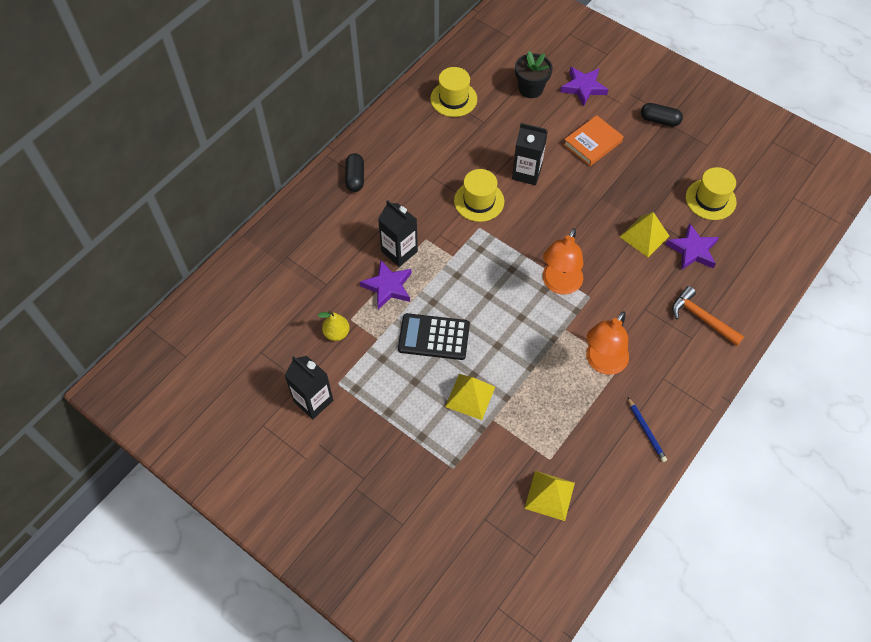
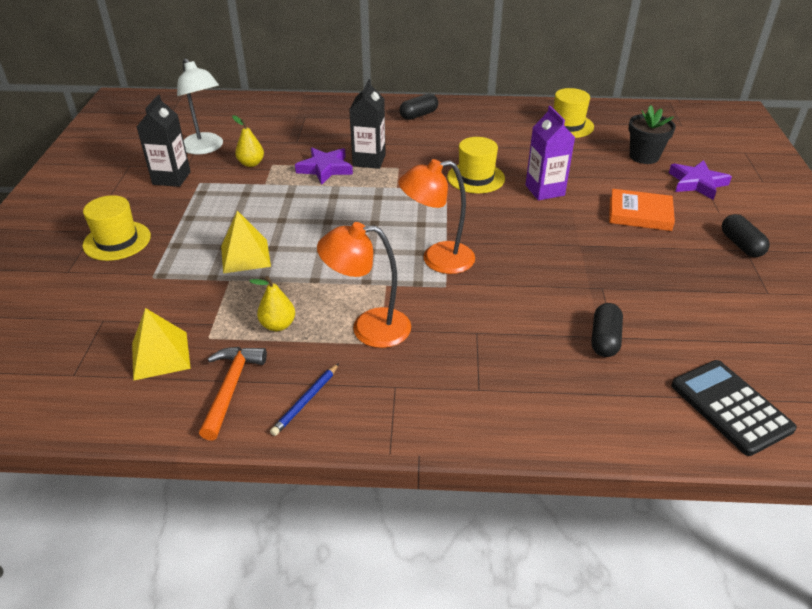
camera: 55 degrees right, 20 degrees down
(281, 355) = (205, 148): none -> white lamp
(434, 337) = (294, 211): black calculator -> black calculator (730, 407)
(526, 173) = (544, 190): black carton -> purple carton
(564, 412) = (278, 325): none -> yellow pear
(644, 236) = (573, 294): yellow pyramid -> none
(692, 250) = (604, 339): purple star -> black capsule
(701, 318) = (517, 386): orange hammer -> orange hammer (231, 388)
(710, 199) = (696, 325): yellow hat -> yellow hat (117, 241)

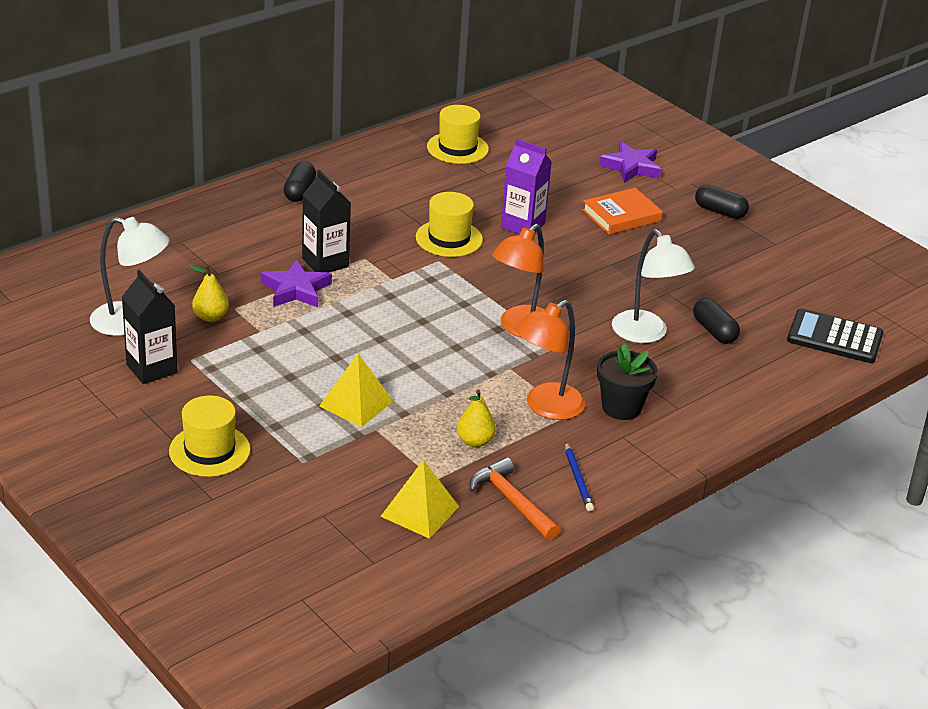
camera: 45 degrees left, 5 degrees down
(535, 312) = (646, 334): none -> white lamp
(644, 156) = (561, 156): black flower pot -> black flower pot (621, 407)

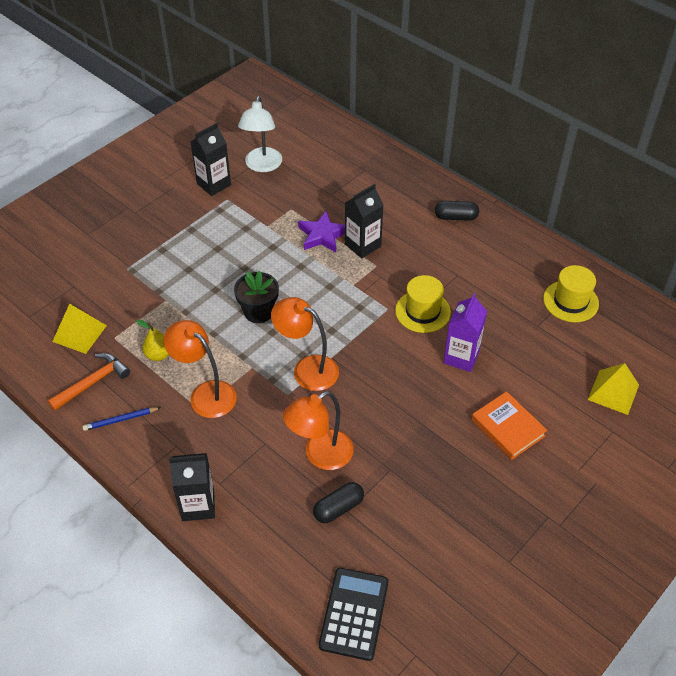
camera: 85 degrees right, 15 degrees up
(209, 450) = (133, 224): yellow hat -> none
(210, 317) = (277, 200): yellow pear -> none
(356, 403) = (193, 285): yellow pyramid -> yellow pyramid (613, 392)
(621, 407) = (213, 443): black flower pot -> black flower pot (258, 312)
(631, 167) = (602, 431): purple star -> none
(646, 334) = (320, 455): white lamp -> orange lamp
(707, 425) = (198, 505): none -> black carton
(720, 211) = (550, 510): black capsule -> none

